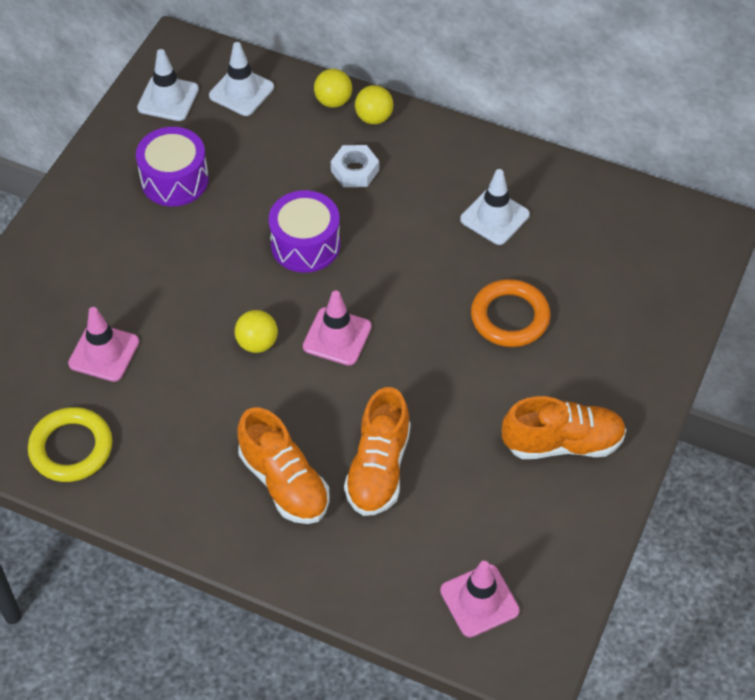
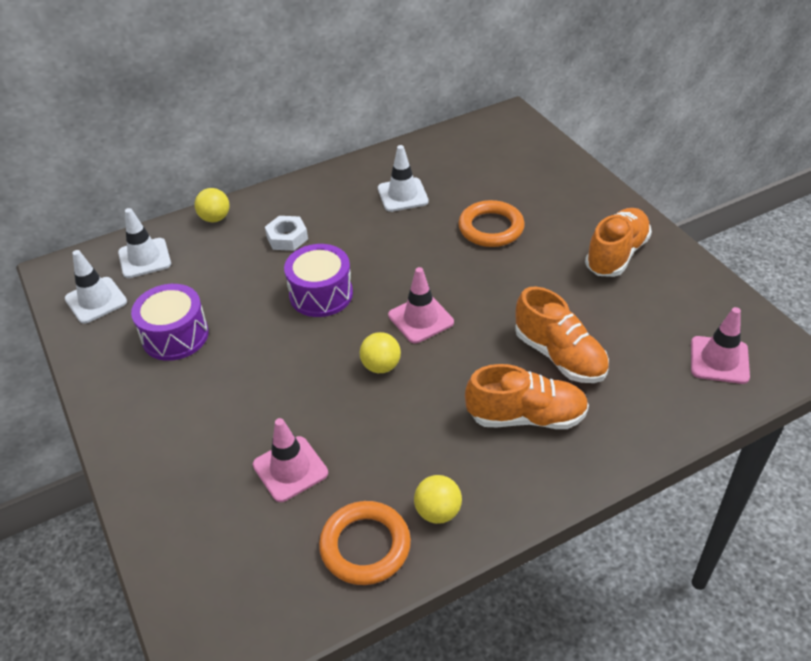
camera: 50 degrees left, 10 degrees down
(71, 448) = (365, 546): yellow ring -> orange ring
(374, 118) = (254, 207): yellow ball -> yellow ball (438, 512)

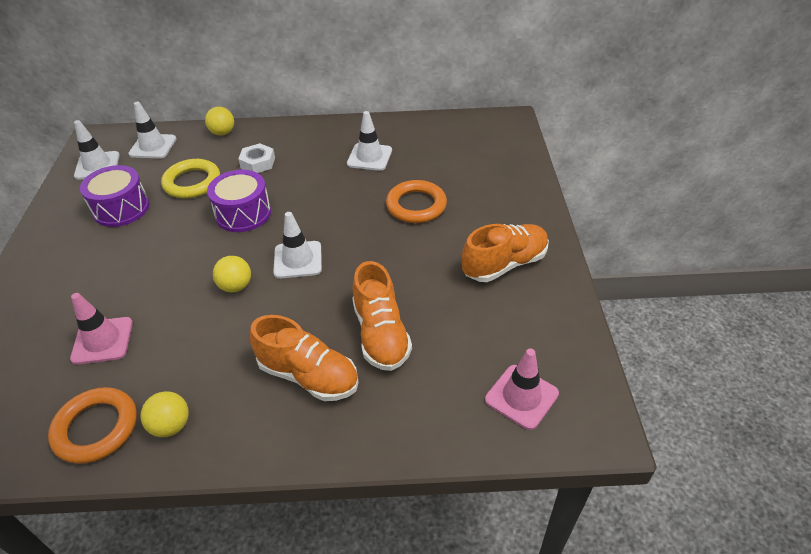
camera: 25 degrees right, 0 degrees up
(231, 281) = (192, 182): none -> yellow ring
(421, 319) = (298, 260): pink traffic cone -> white traffic cone

